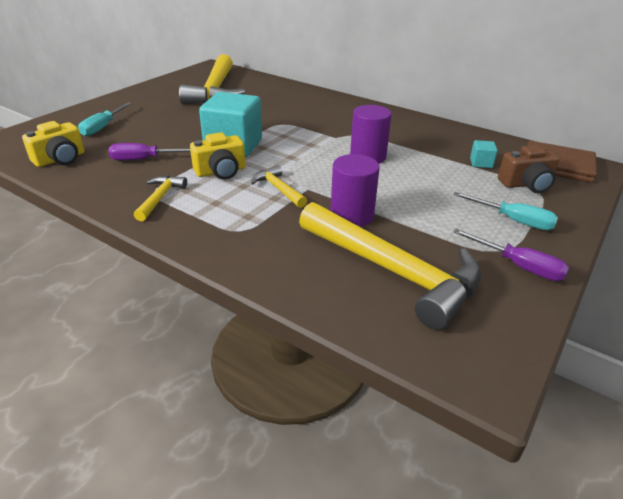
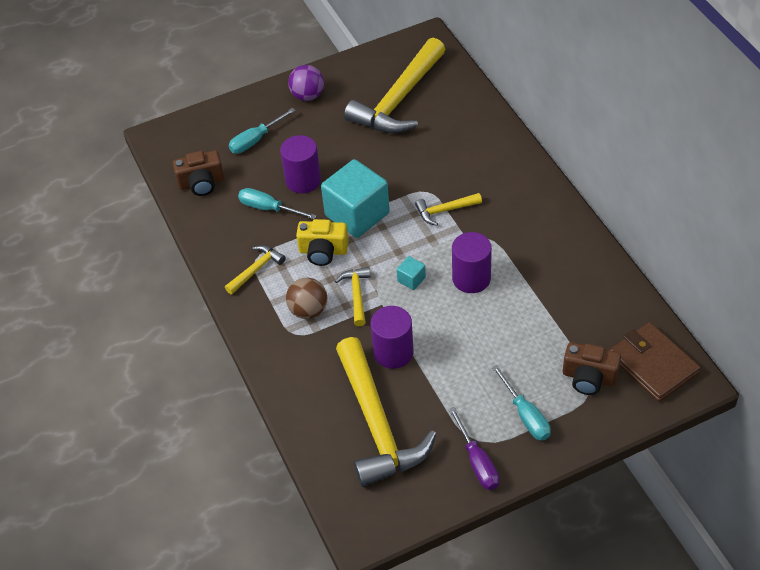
camera: 35 degrees right, 15 degrees up
(60, 159) = (201, 183): yellow camera -> brown camera
(136, 100) = (308, 96): none -> purple ball
(144, 159) = (268, 208): purple screwdriver -> turquoise screwdriver
(166, 139) = (303, 180): none -> purple cylinder
(239, 210) = (308, 310): none -> brown ball
(306, 129) = (445, 210): none -> yellow hammer
(481, 163) = (576, 330): turquoise cube -> turquoise cube (411, 279)

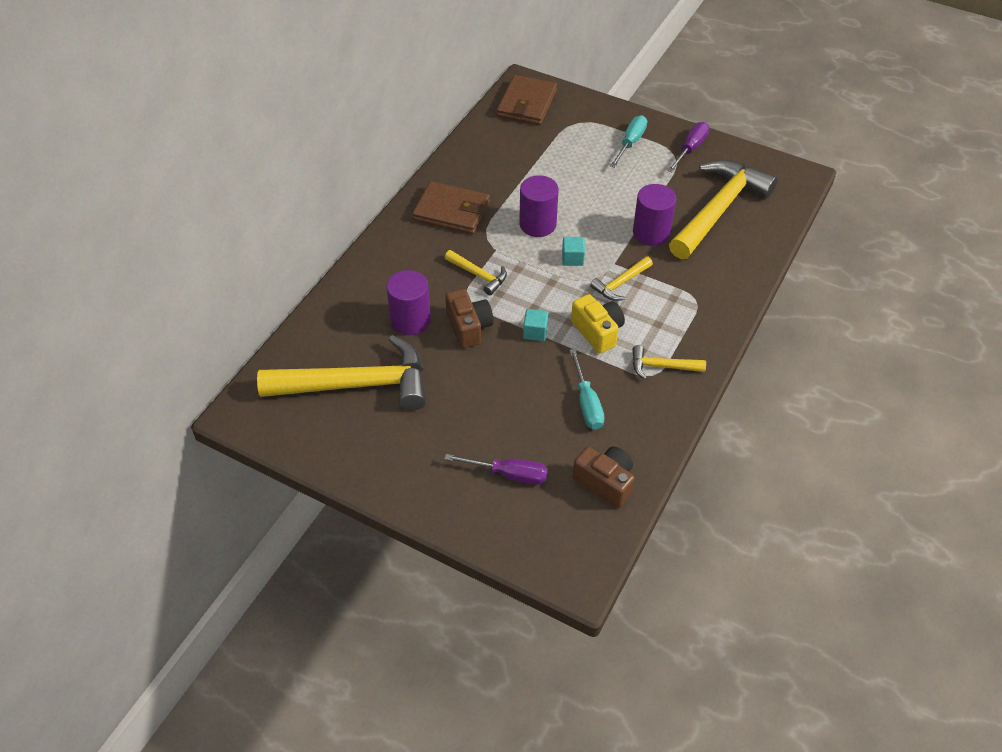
camera: 130 degrees left, 0 degrees up
(256, 140) = (509, 474): turquoise screwdriver -> purple screwdriver
(303, 180) = (529, 397): purple cylinder -> purple cylinder (410, 320)
(308, 96) = (407, 469): purple ball -> none
(308, 310) = (666, 305): brown ball -> none
(357, 214) = (535, 332): turquoise cube -> turquoise cube, size x0.42
(535, 229) = (451, 211): none -> brown wallet
(589, 377) = (568, 127): brown camera -> brown camera (469, 327)

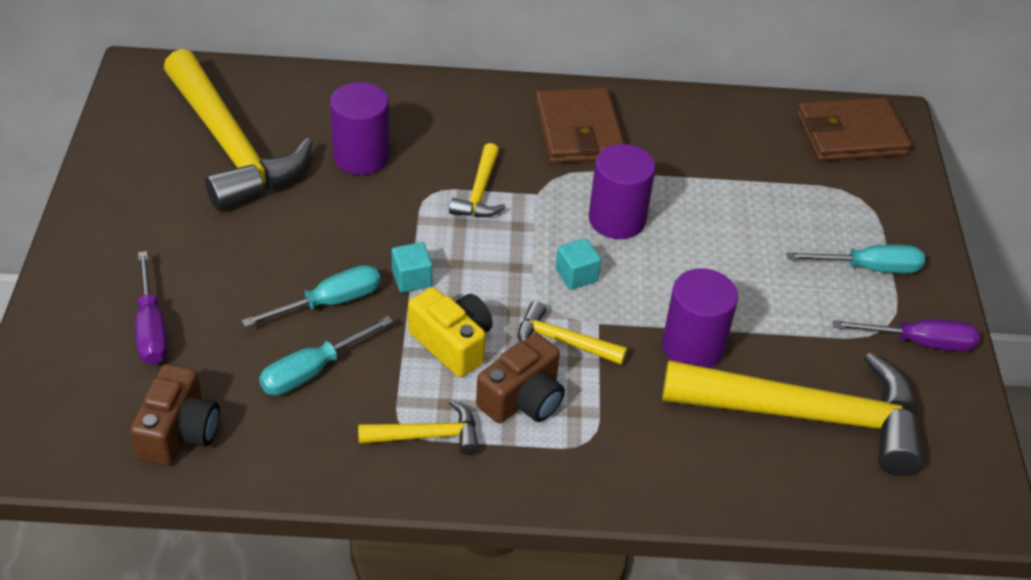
camera: 60 degrees right, 5 degrees down
(469, 327) = (381, 212): brown camera -> brown camera (522, 399)
(534, 377) = (329, 302): none -> turquoise screwdriver
(598, 331) = (452, 344): yellow camera -> yellow camera turned 75 degrees counterclockwise
(662, 366) = (427, 436): yellow hammer -> yellow hammer turned 105 degrees clockwise

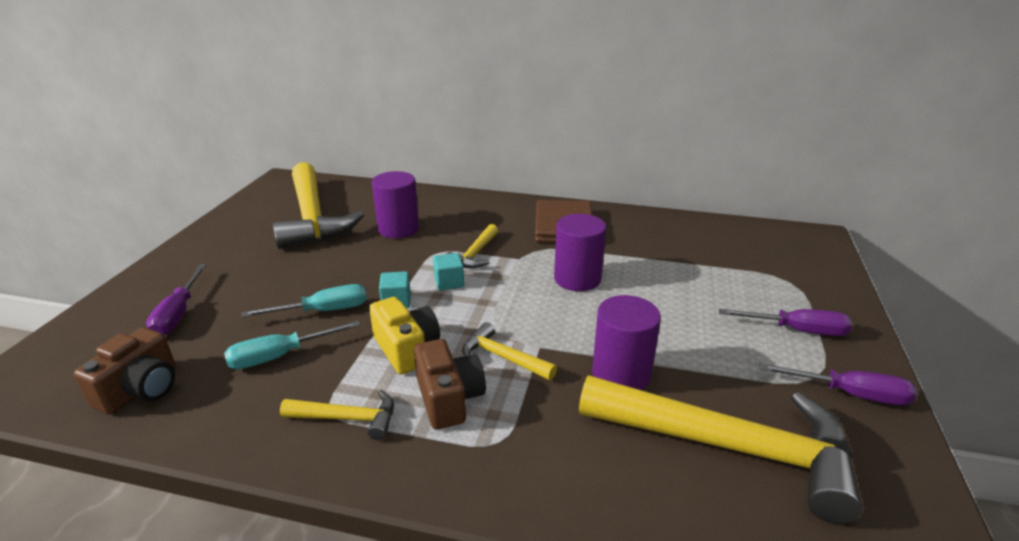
camera: 15 degrees right, 15 degrees down
(522, 399) = (449, 398): brown camera -> brown camera turned 75 degrees counterclockwise
(576, 275) = (531, 311): turquoise cube -> turquoise cube (449, 282)
(851, 135) = (782, 243): brown wallet -> none
(869, 268) = (797, 330): turquoise screwdriver -> purple screwdriver

